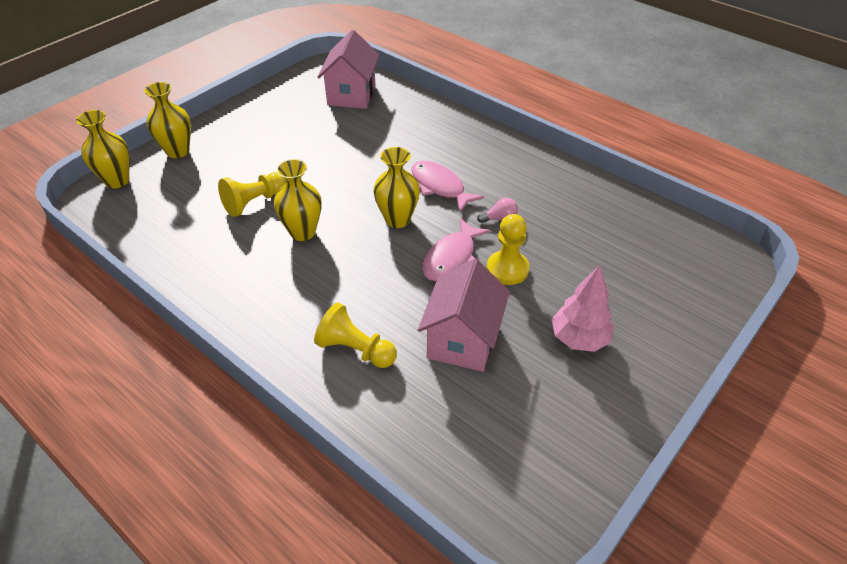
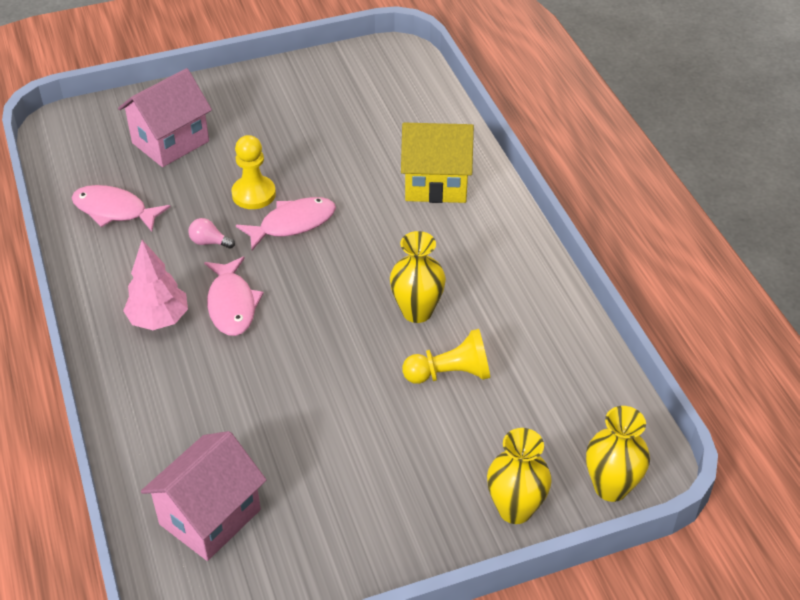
camera: 150 degrees left, 0 degrees up
(355, 350) = (436, 184): yellow pawn -> yellow house
(397, 219) = (310, 284): yellow vase -> none
(463, 340) = (345, 157): pink house -> pink house (170, 142)
(579, 339) = (256, 124): pink tree -> pink tree (159, 319)
(594, 212) = (114, 211): none -> pink fish

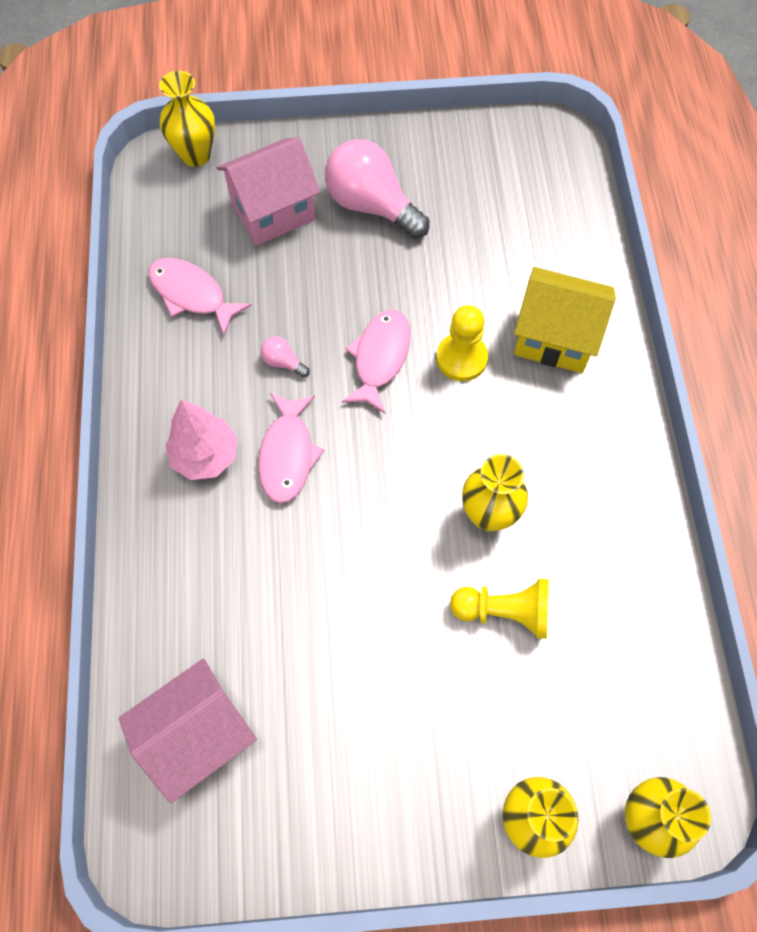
camera: 15 degrees right, 20 degrees up
(90, 115) = (196, 155): none -> yellow vase
(253, 194) = (347, 306): yellow pawn -> yellow pawn (461, 358)
(255, 123) = (371, 205): none -> pink light bulb
(293, 224) = (380, 358): pink fish -> pink fish turned 60 degrees counterclockwise

